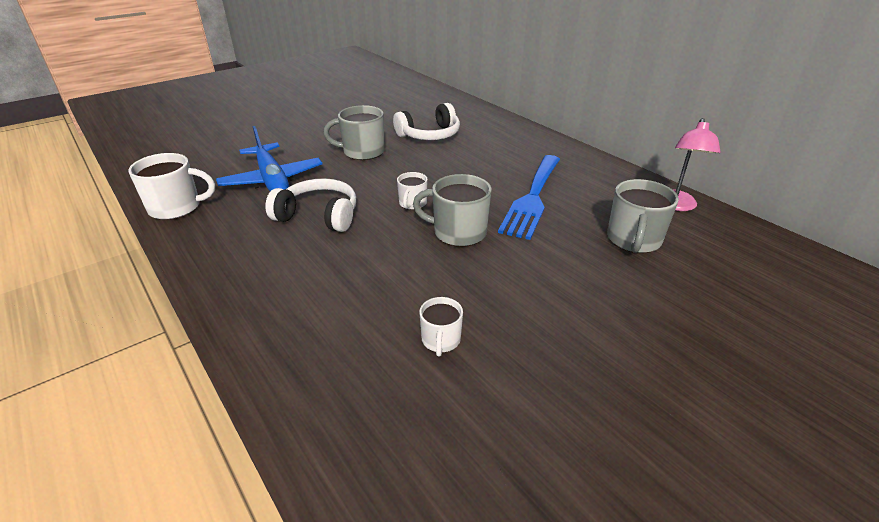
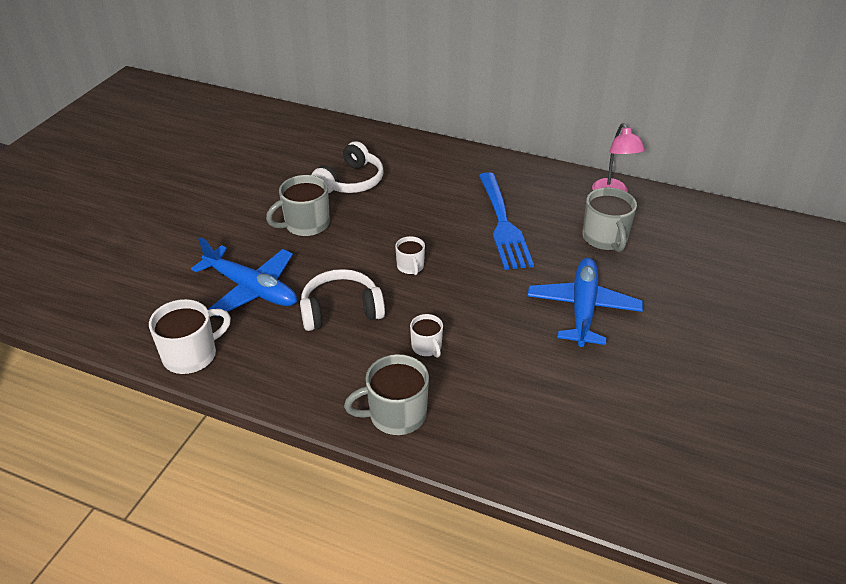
camera: 30 degrees left, 5 degrees up
(441, 340) = (541, 375): white mug -> white mug (427, 347)
(458, 232) = (474, 281): grey mug -> grey mug (395, 415)
(549, 294) = (583, 309): none -> blue plane

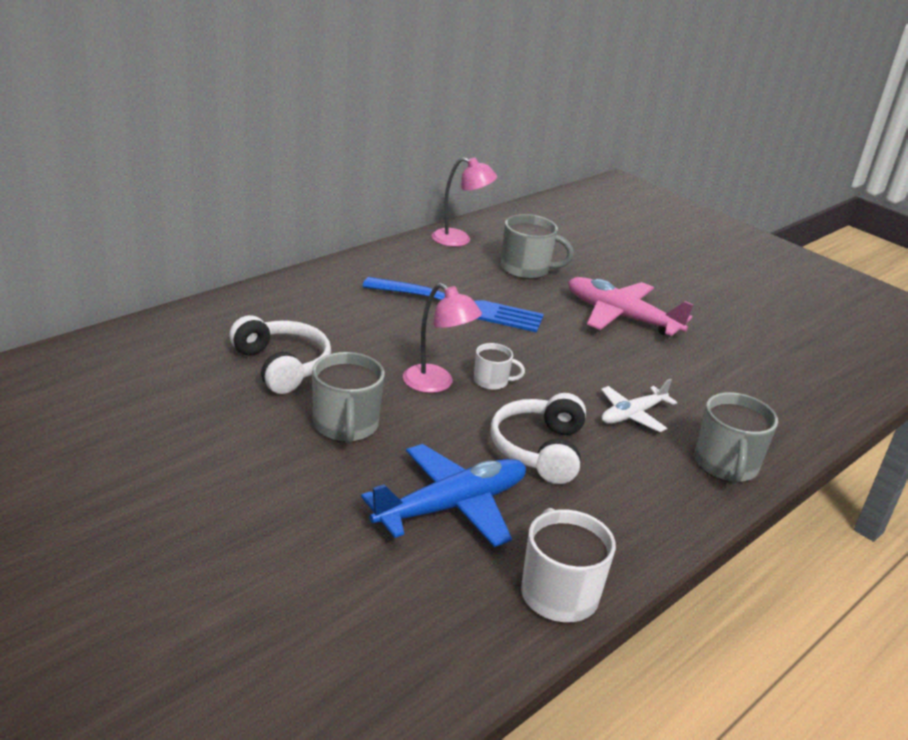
camera: 70 degrees left, 10 degrees down
(384, 244) = (436, 384): none -> pink lamp
(427, 347) = (632, 415): white mug -> white plane
(583, 309) = (621, 317): blue plane -> pink plane

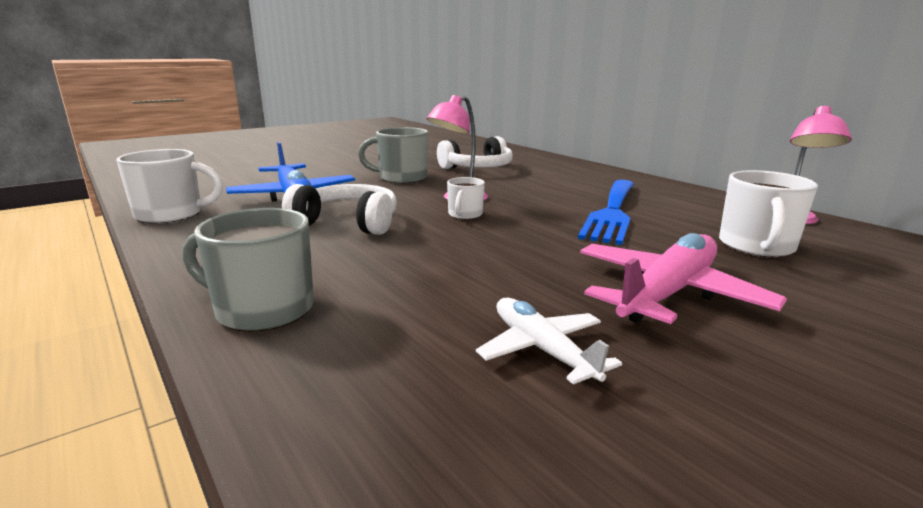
camera: 100 degrees right, 10 degrees down
(526, 269) = (756, 246): grey mug -> white mug
(632, 415) = (396, 268): white plane -> white plane (542, 350)

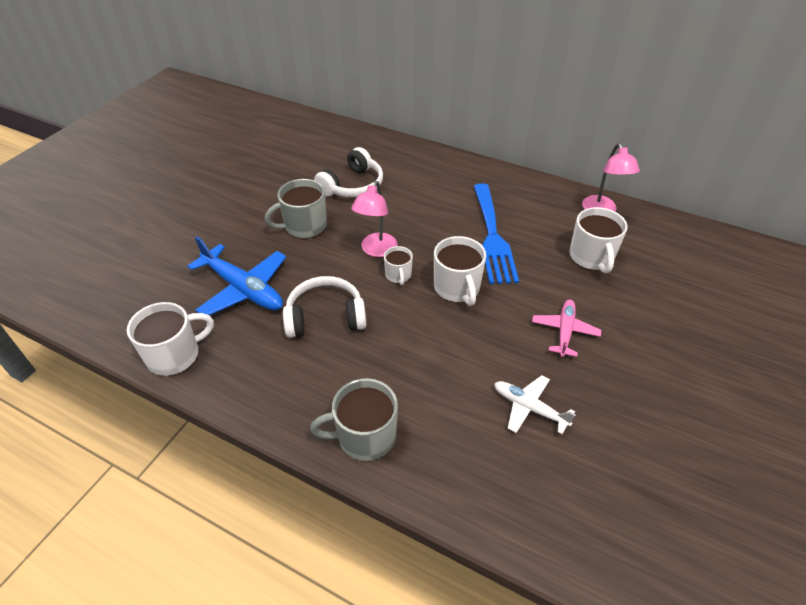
camera: 25 degrees left, 25 degrees up
(530, 234) = (457, 288): none -> white mug
(668, 294) = (564, 331): pink plane -> pink plane, size x0.60

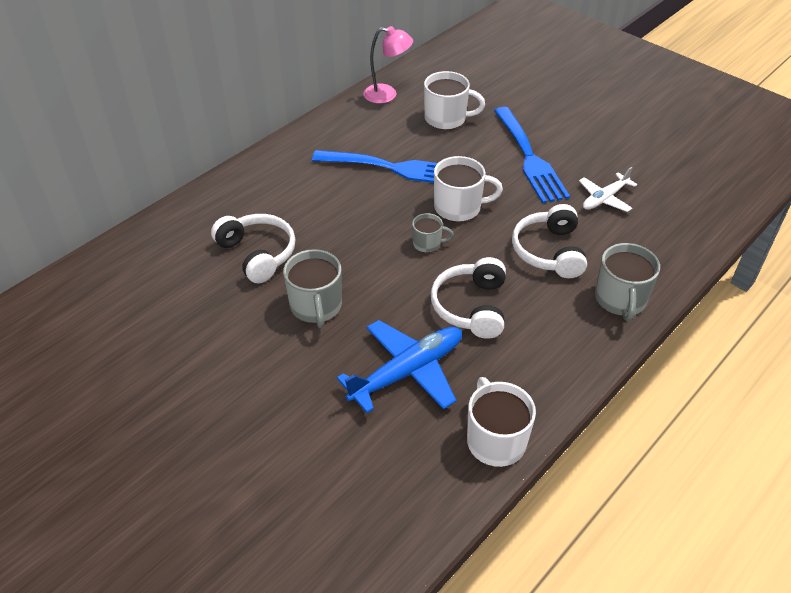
camera: 75 degrees left, 0 degrees up
(376, 250) = (383, 253): pink lamp -> none
(398, 275) = (428, 243): white mug -> grey mug
(419, 365) = (549, 251): none -> white headphones
(564, 331) = (530, 158): pink plane -> blue fork

